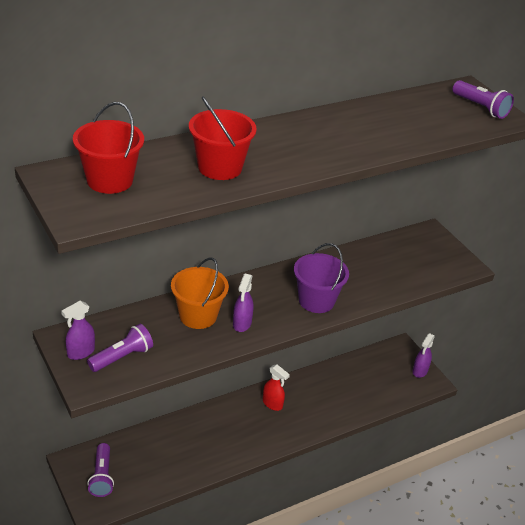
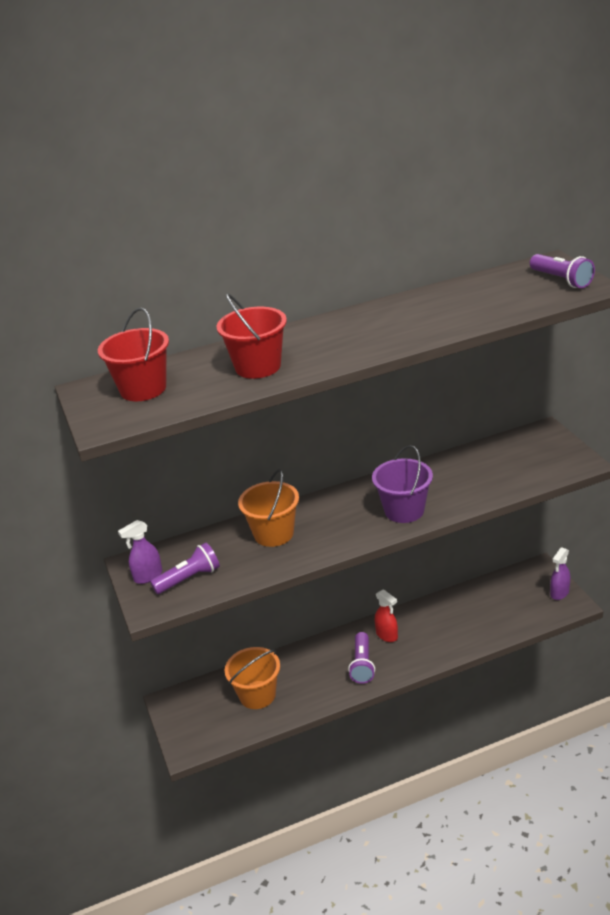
camera: 15 degrees right, 5 degrees down
(102, 476) = (197, 716): purple flashlight -> purple flashlight (362, 665)
(157, 457) = (257, 695): none -> orange bucket
(242, 324) = (319, 539): purple spray bottle -> none

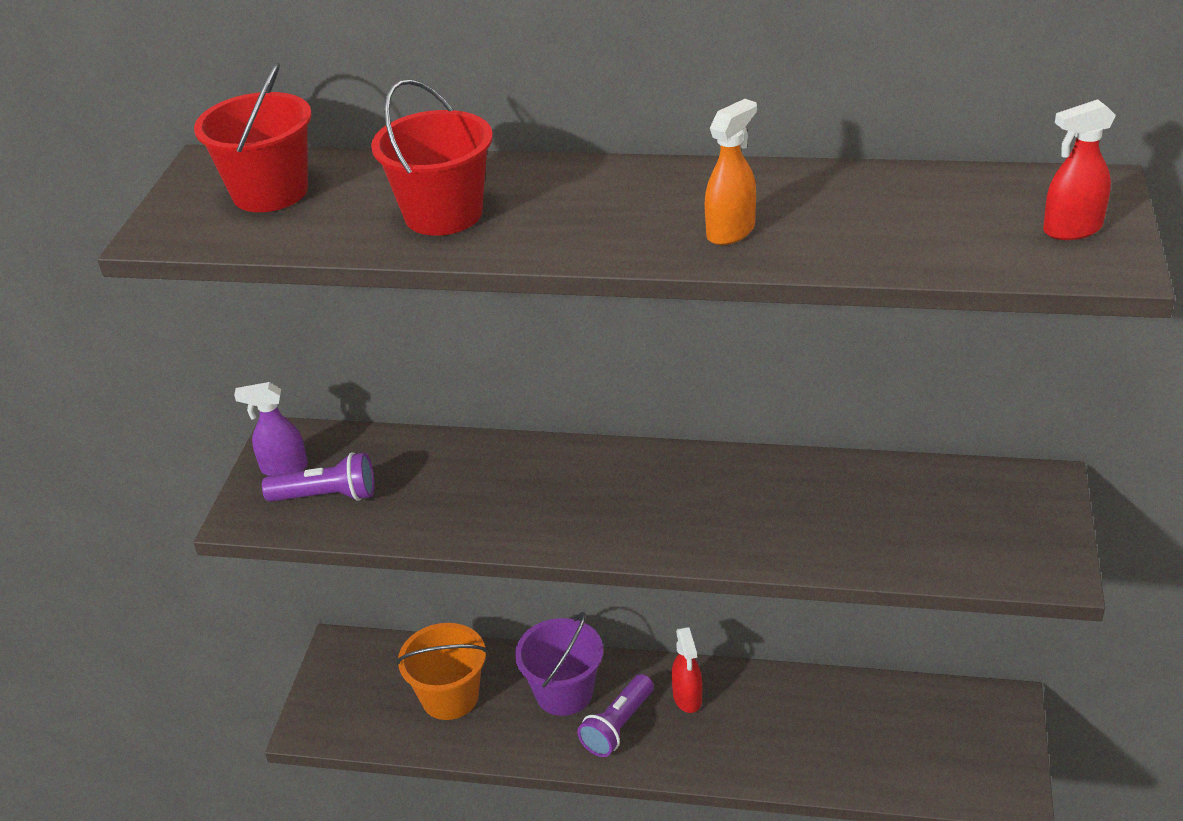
camera: 30 degrees right, 5 degrees up
(273, 533) = (489, 478): orange bucket -> none
(404, 510) = (696, 525): purple bucket -> purple bucket (564, 692)
(414, 327) = (731, 231): none -> orange spray bottle
(559, 593) = (1004, 763): purple spray bottle -> none
(561, 280) = (1071, 229): purple flashlight -> red spray bottle

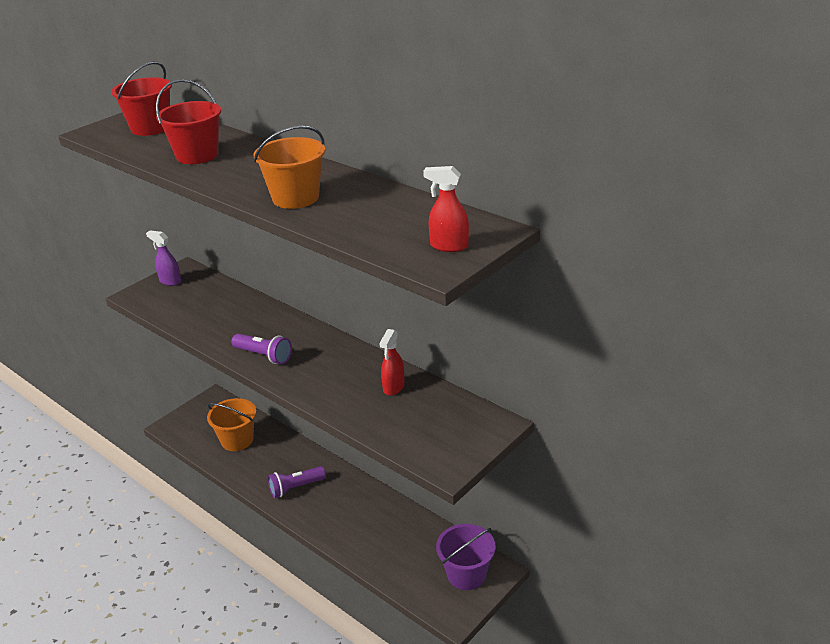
camera: 30 degrees right, 5 degrees down
(327, 496) = (172, 299): purple flashlight -> purple flashlight (264, 356)
(564, 692) = (287, 461): purple bucket -> purple bucket (466, 574)
(687, 698) = (340, 490): red spray bottle -> red spray bottle (393, 387)
(731, 231) = (295, 198): orange spray bottle -> orange bucket

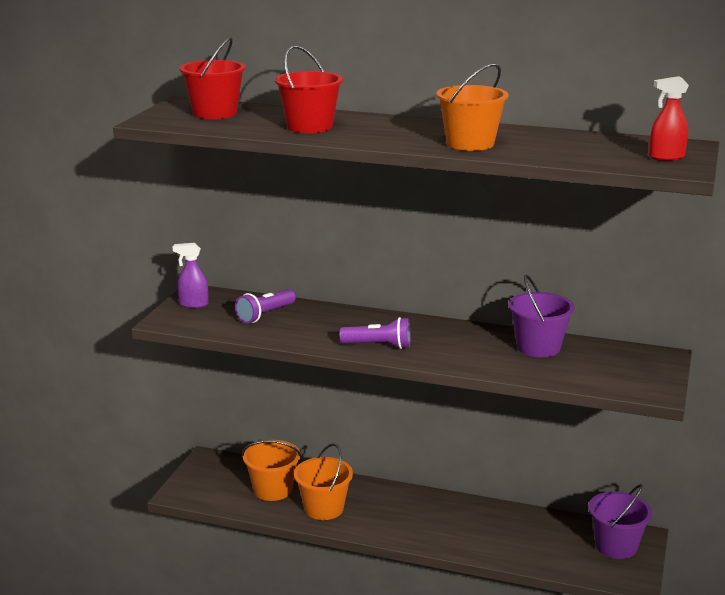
camera: 25 degrees left, 10 degrees down
(260, 468) = (324, 508): none -> orange bucket
(296, 488) = (379, 516): purple flashlight -> purple flashlight (265, 315)
(393, 387) = (538, 347): red spray bottle -> purple bucket

